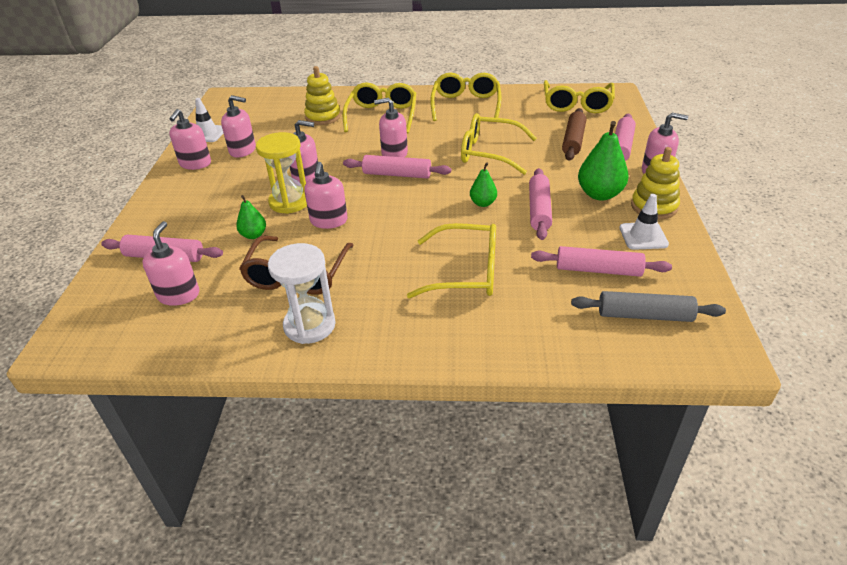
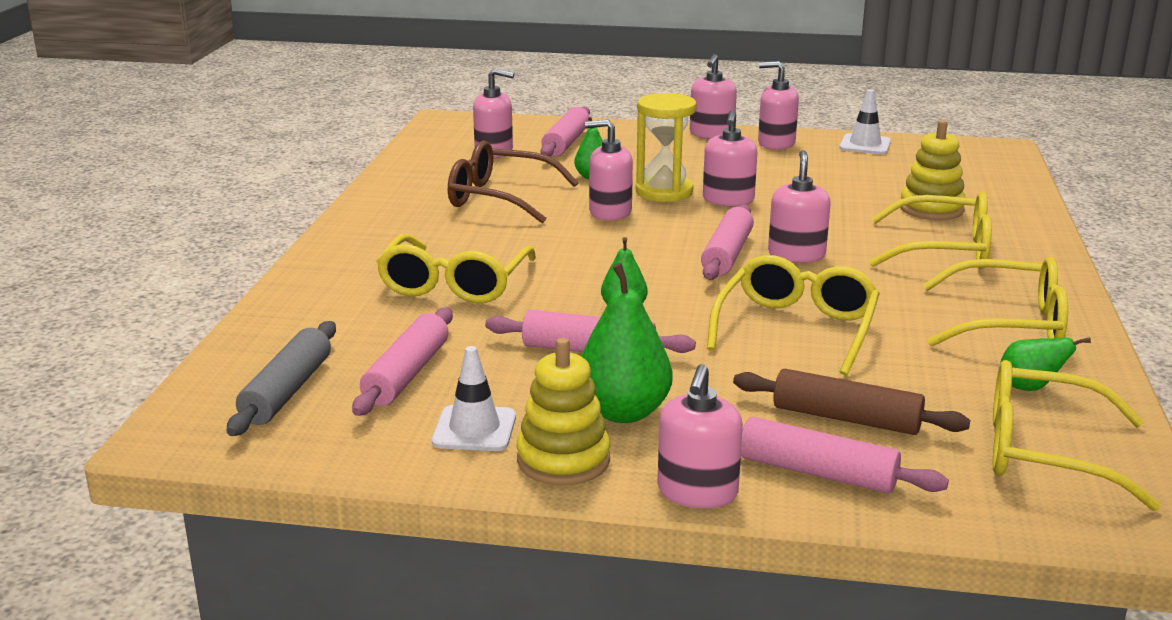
camera: 95 degrees right, 15 degrees down
(243, 150) = (813, 165): pink soap dispenser -> pink soap dispenser (711, 134)
(309, 325) = (407, 204): white hourglass -> none
(525, 104) = (1029, 388): none -> green pear

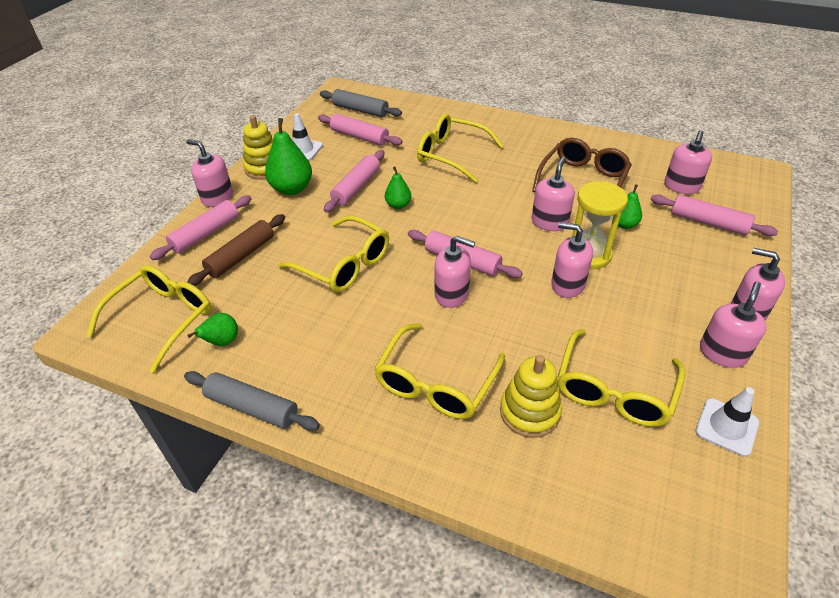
camera: 105 degrees right, 20 degrees up
(1008, 324) = (301, 368): yellow glasses -> yellow glasses (614, 390)
(1097, 342) = (252, 407): none -> grey rolling pin

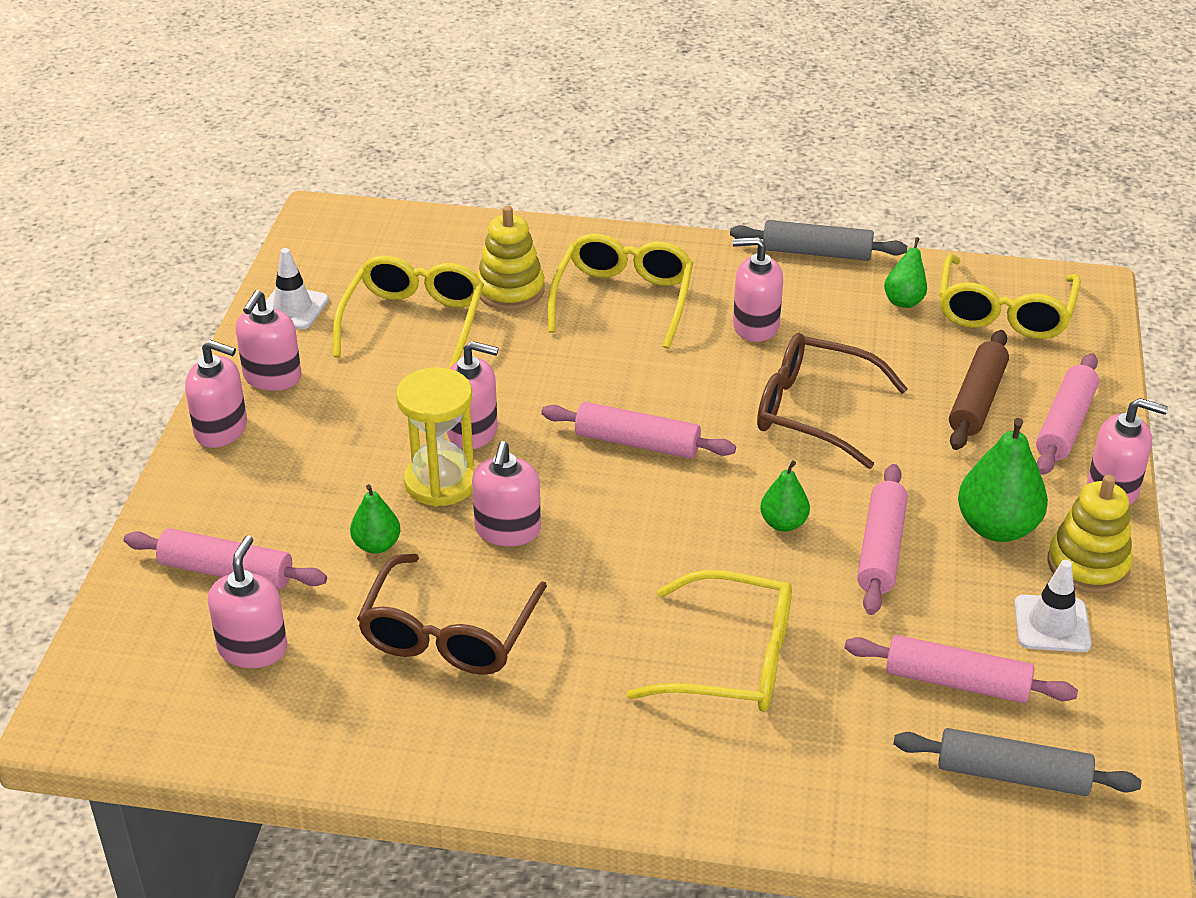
camera: 165 degrees right, 5 degrees down
(344, 264) = (814, 411): yellow glasses -> brown glasses
(452, 294) = (637, 394): pink soap dispenser -> pink soap dispenser (755, 326)

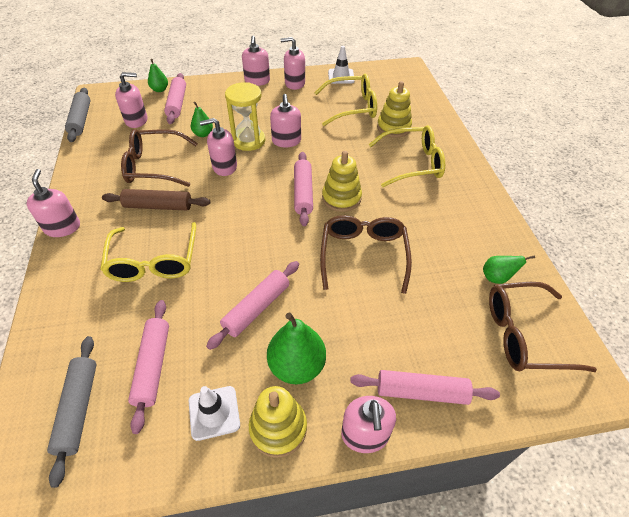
camera: 70 degrees right, 10 degrees up
(672, 401) = (341, 198): none -> yellow stacking toy
(755, 326) = (424, 216): pink soap dispenser -> pink soap dispenser (62, 227)
(783, 523) = (263, 261): green pear -> green pear (160, 90)
(817, 252) = (512, 227): grey rolling pin -> grey rolling pin (81, 120)
(880, 549) = (256, 308): pink rolling pin -> pink rolling pin turned 45 degrees counterclockwise
(976, 400) = (418, 334): brown rolling pin -> brown rolling pin (158, 206)
(1004, 312) = (524, 334): yellow glasses -> brown glasses

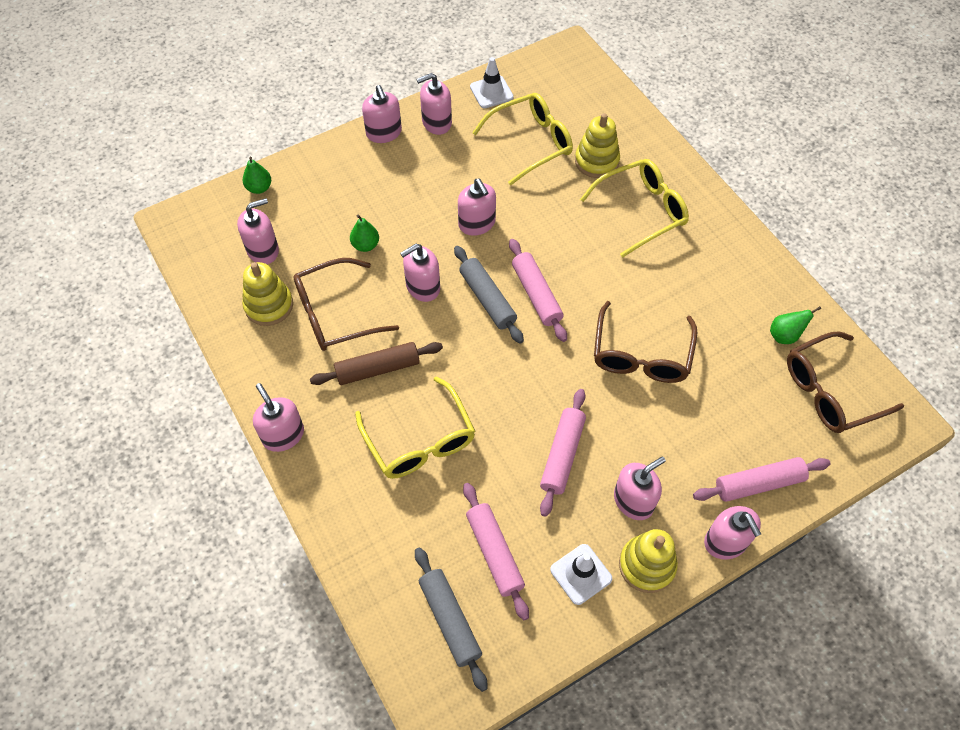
camera: 20 degrees left, 10 degrees up
(81, 120) = (186, 272): grey rolling pin -> grey rolling pin (488, 299)
(177, 103) = (299, 205): pink rolling pin -> none
(249, 140) = (430, 237): yellow hourglass -> none
(297, 366) = (633, 501): green pear -> pink soap dispenser
(341, 198) = (583, 287): yellow stacking toy -> yellow stacking toy (269, 305)
(363, 255) = (641, 354): brown glasses -> brown glasses turned 150 degrees counterclockwise

